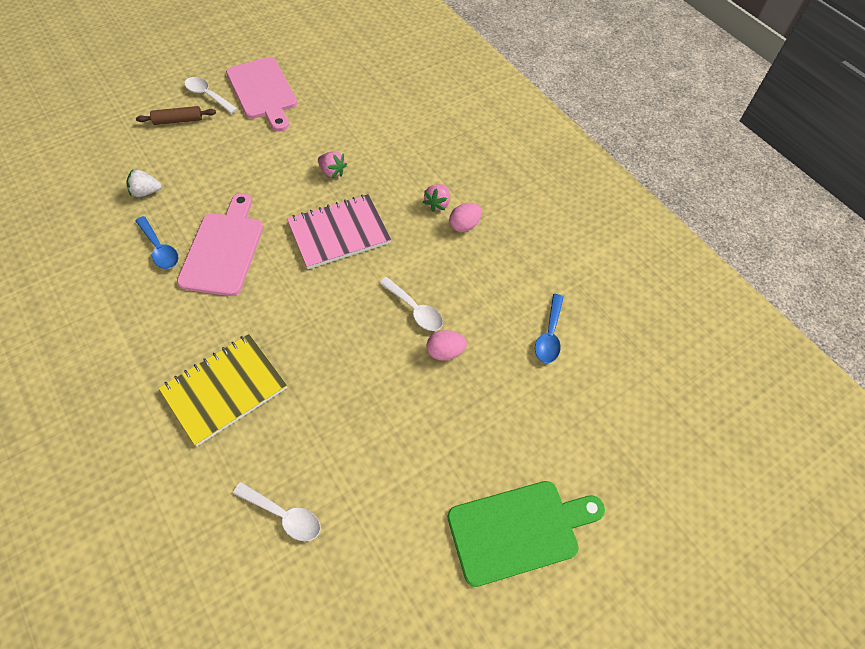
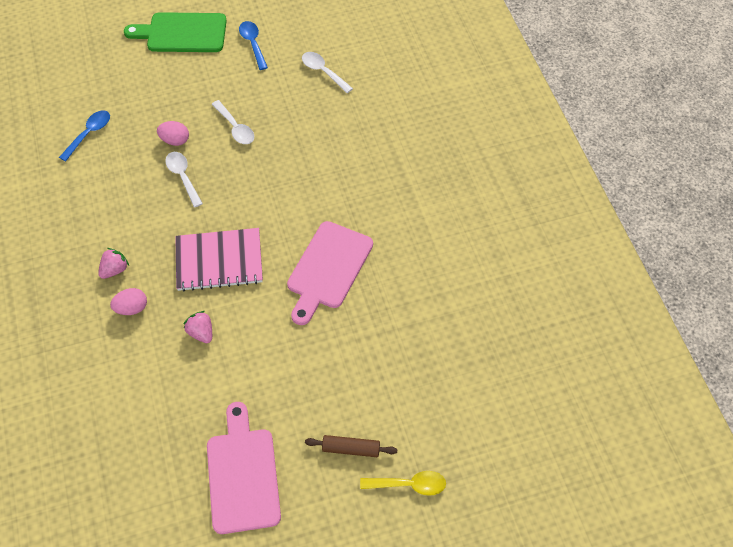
camera: 160 degrees left, 0 degrees up
(127, 108) = (409, 484): none -> yellow spoon
(146, 192) = (394, 352): white strawberry -> none
(160, 249) = (386, 283): blue spoon -> blue spoon (253, 44)
(207, 95) = (310, 484): white spoon -> white spoon (235, 128)
(225, 389) = (347, 152): yellow notebook -> none
(464, 225) = (102, 241): pink egg -> pink egg (132, 308)

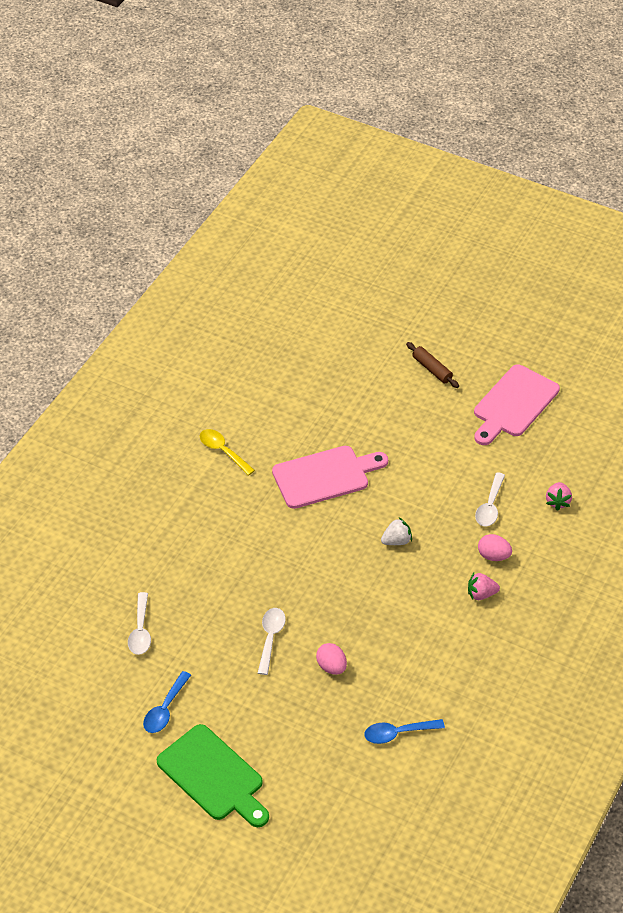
camera: 135 degrees left, 10 degrees down
(183, 177) = (357, 629): white spoon -> white spoon (490, 506)
(201, 332) = (459, 502): pink strawberry -> pink strawberry (557, 502)
(219, 261) = (396, 541): pink notebook -> white strawberry
(409, 484) = (418, 329): yellow spoon -> yellow spoon (223, 451)

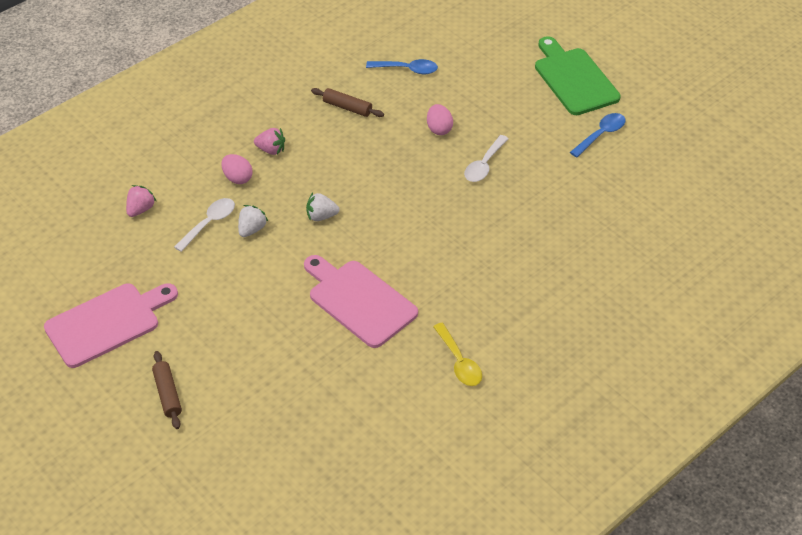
camera: 160 degrees left, 0 degrees up
(140, 631) = (606, 202): white spoon -> none
(325, 476) = (359, 301): pink cutting board -> pink cutting board turned 45 degrees clockwise
(435, 665) = (347, 107): none -> brown rolling pin
(450, 511) = (252, 229): none -> white strawberry

